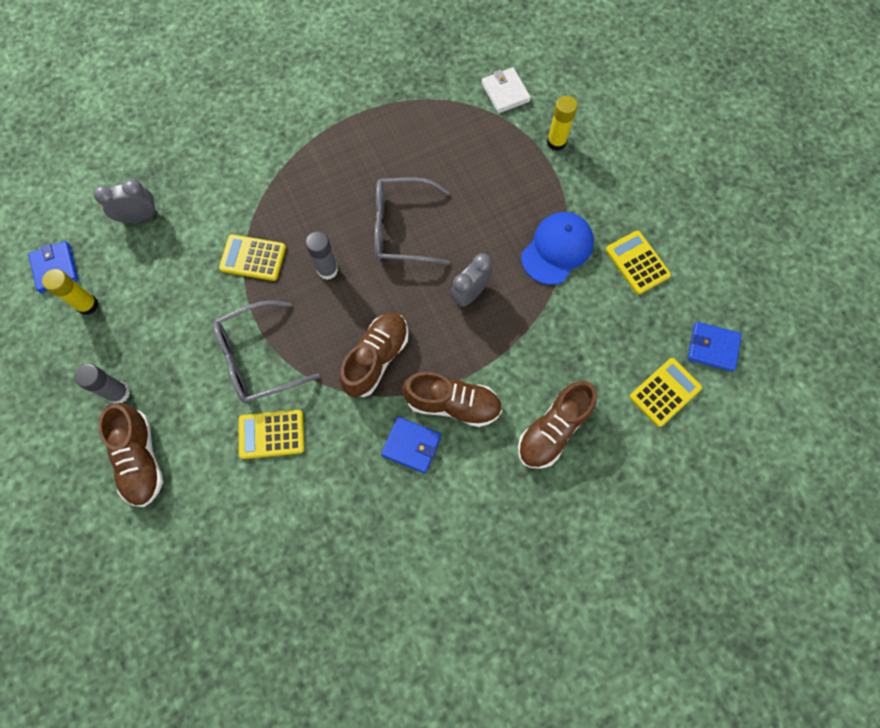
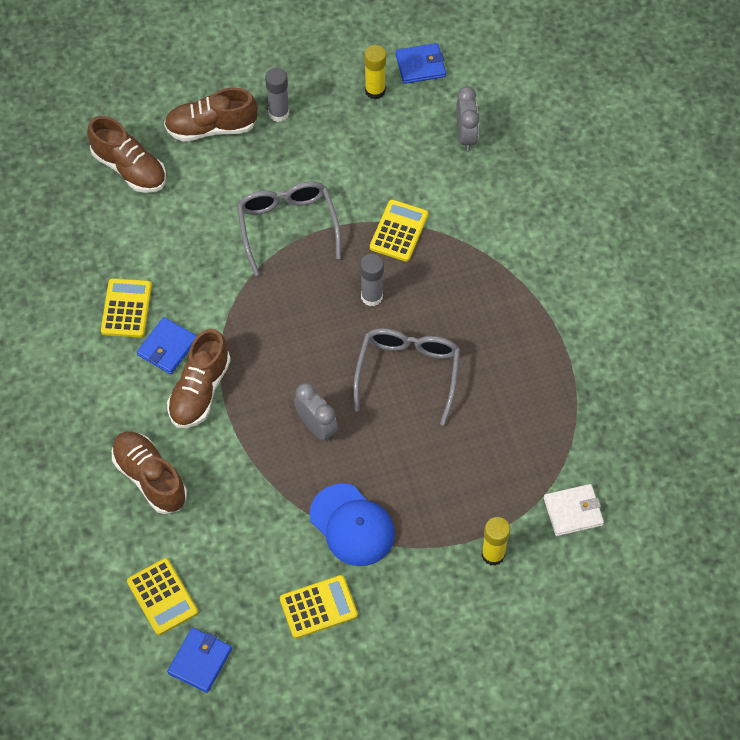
camera: 100 degrees right, 10 degrees down
(271, 434) = (208, 231): yellow calculator -> yellow calculator (126, 308)
(376, 359) = (263, 329): brown shoe -> brown shoe (129, 168)

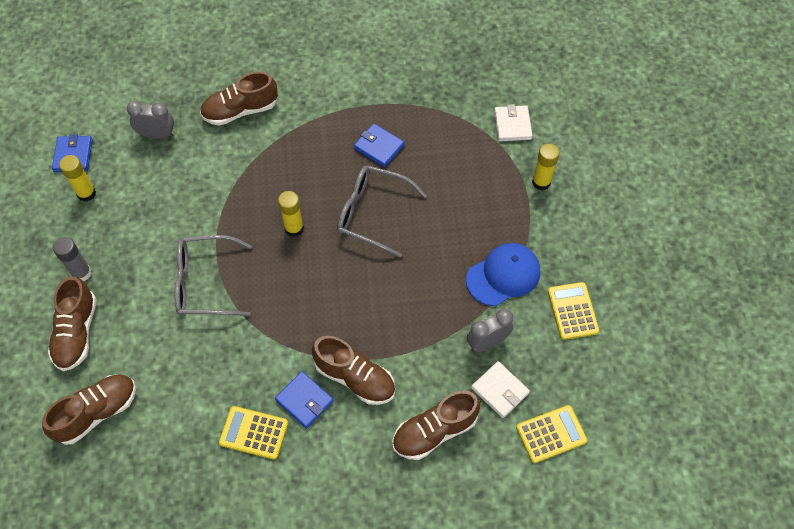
camera: 80 degrees left, 0 degrees up
(200, 661) = (612, 410): blue wallet -> blue wallet (379, 147)
(206, 538) = (500, 390): none -> white wallet
(317, 427) = (409, 288): grey clock -> grey clock (487, 342)
(371, 296) = (294, 228): grey glue stick -> yellow glue stick
(399, 231) = (235, 198): yellow calculator -> none
(520, 209) = (240, 111): none -> brown shoe

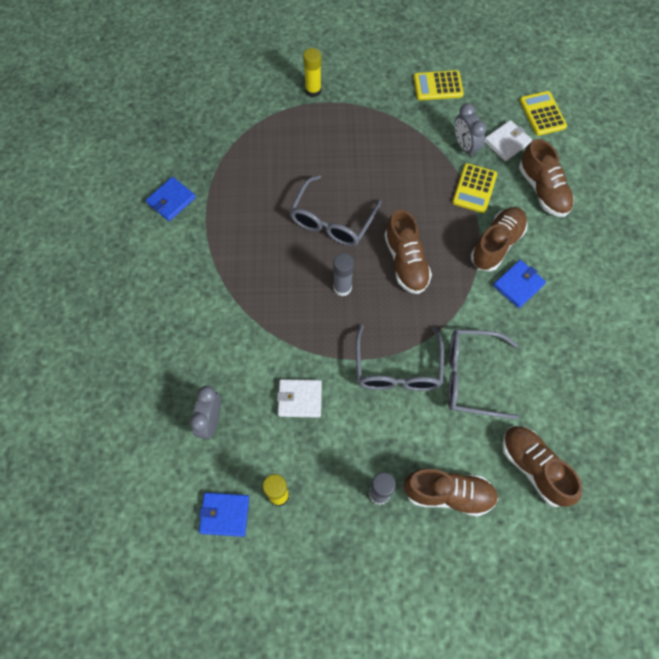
camera: 85 degrees left, 5 degrees up
(195, 352) = (471, 377): none -> grey glasses
(240, 111) = (192, 334): brown shoe -> brown shoe (406, 262)
(254, 432) = (549, 326): yellow calculator -> yellow calculator (474, 188)
(294, 228) = (342, 287): yellow glue stick -> grey glue stick
(379, 147) = (257, 210): blue wallet -> blue wallet (171, 200)
(503, 275) = (403, 128): blue cap -> none
(512, 125) = (249, 103): white wallet -> white wallet (300, 399)

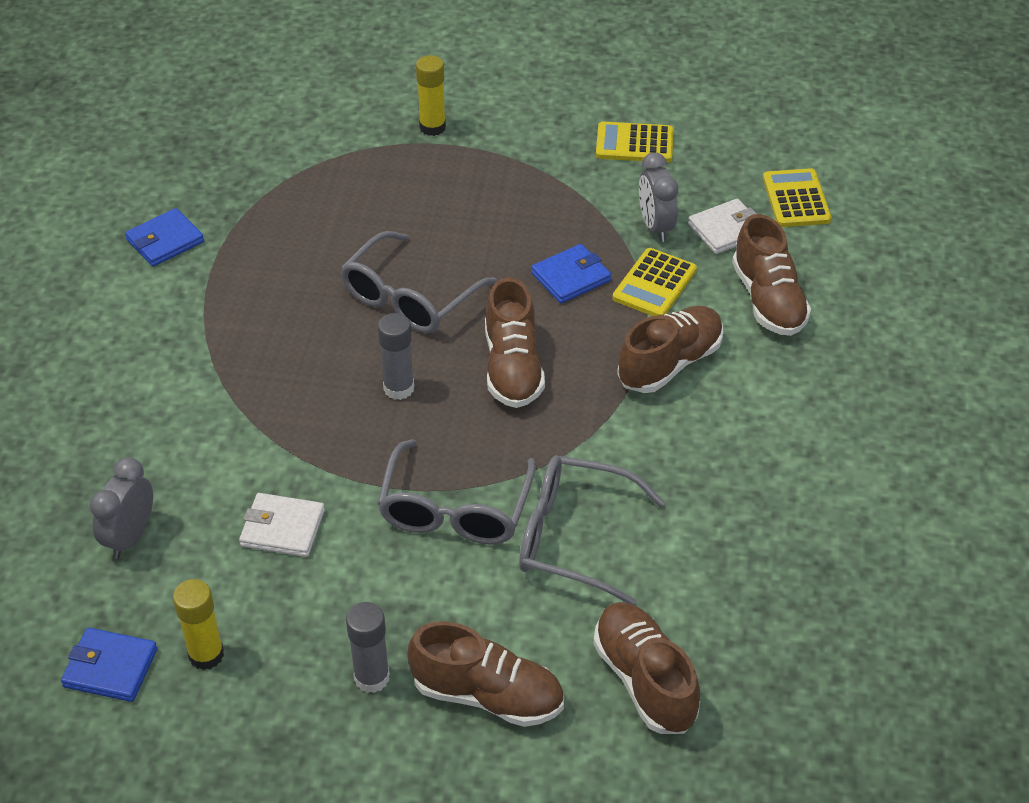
camera: 10 degrees right, 20 degrees down
(518, 285) = (690, 423): blue wallet -> blue wallet (571, 277)

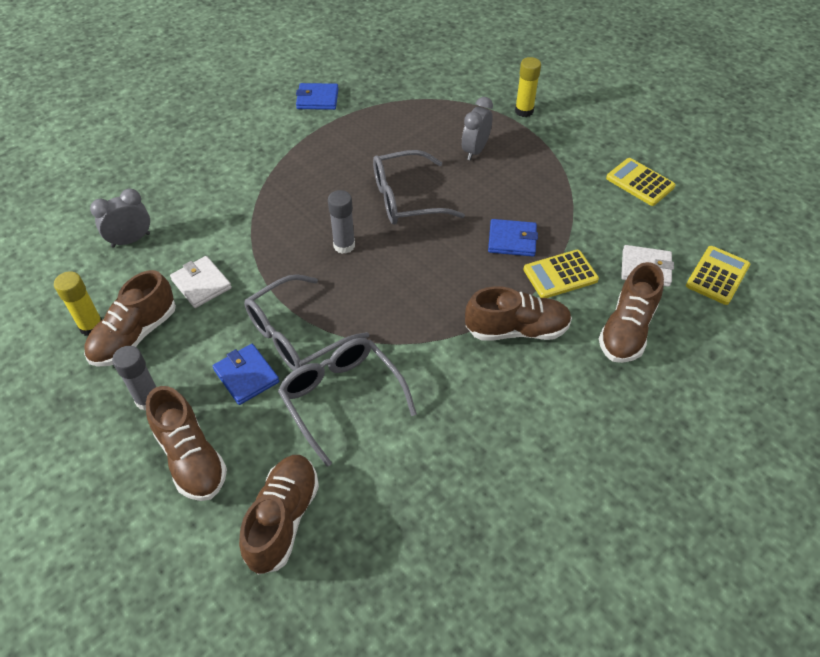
camera: 40 degrees right, 5 degrees up
(110, 668) = (46, 301): blue wallet -> blue wallet (246, 376)
(512, 367) = (419, 273): brown shoe -> brown shoe (135, 335)
(655, 226) = (599, 240): grey clock -> grey clock (475, 150)

